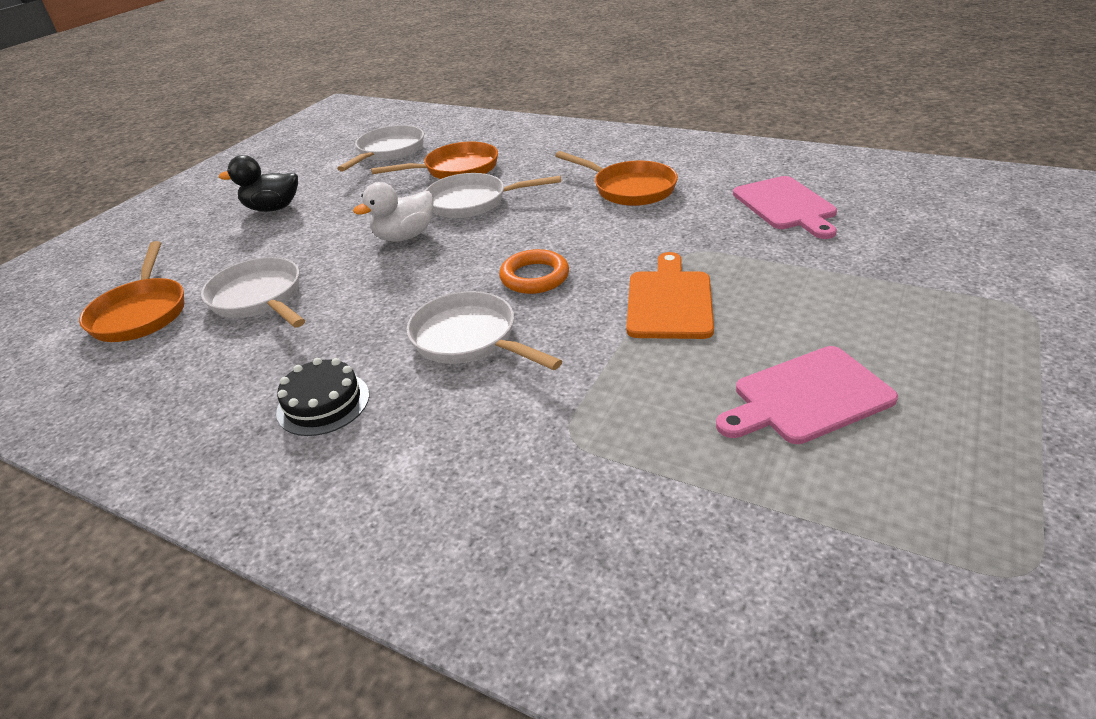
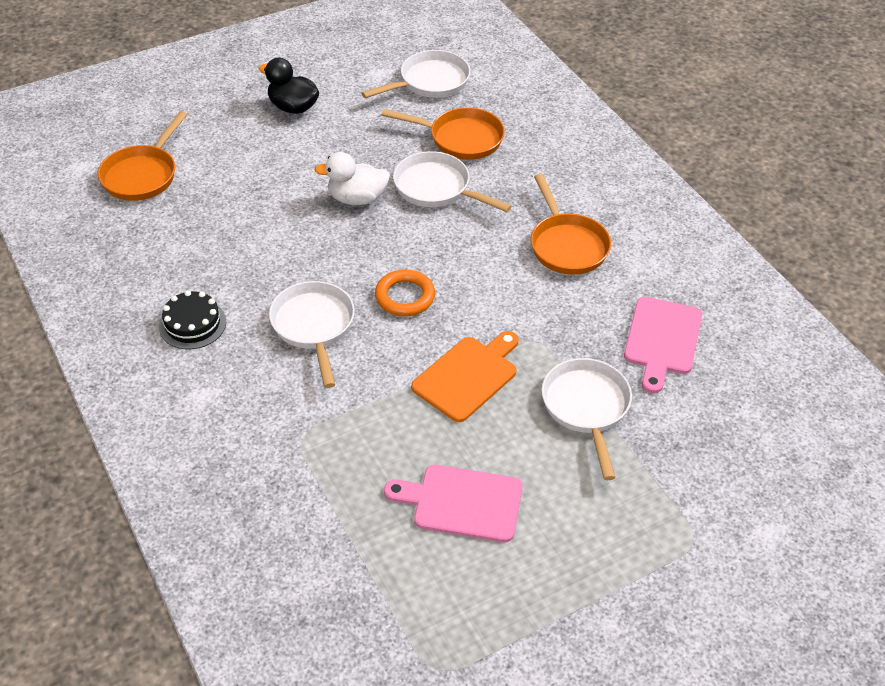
camera: 30 degrees right, 10 degrees up
(259, 298) = (219, 205): white pan -> white pan (586, 408)

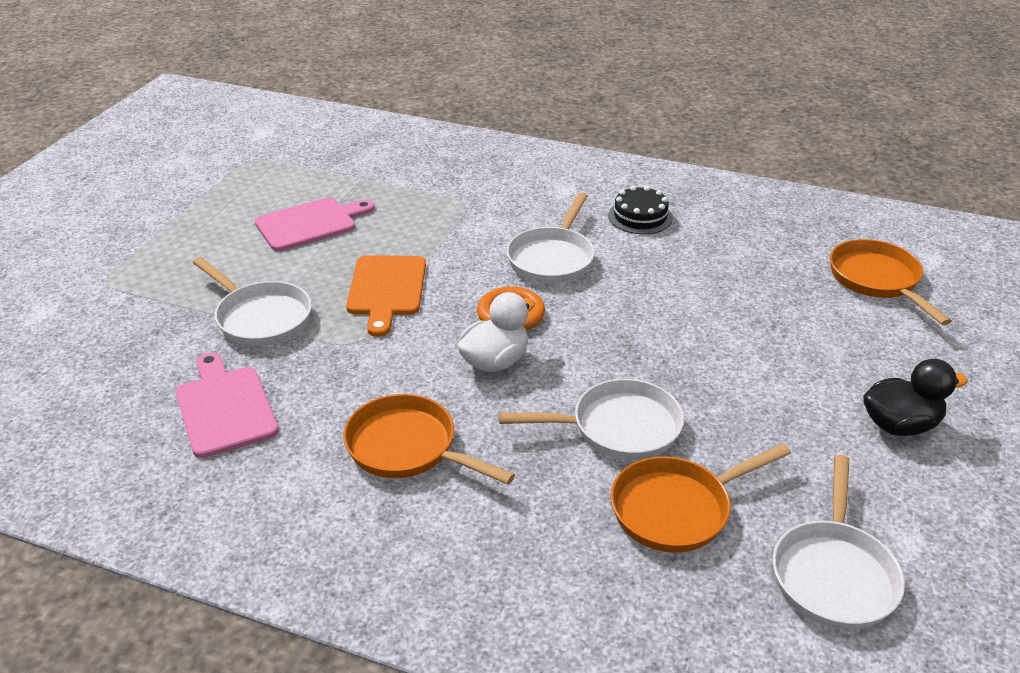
camera: 140 degrees right, 10 degrees down
(314, 326) = (552, 258): white pan -> white pan turned 75 degrees clockwise
(357, 198) = (676, 369): white duck -> white duck (495, 361)

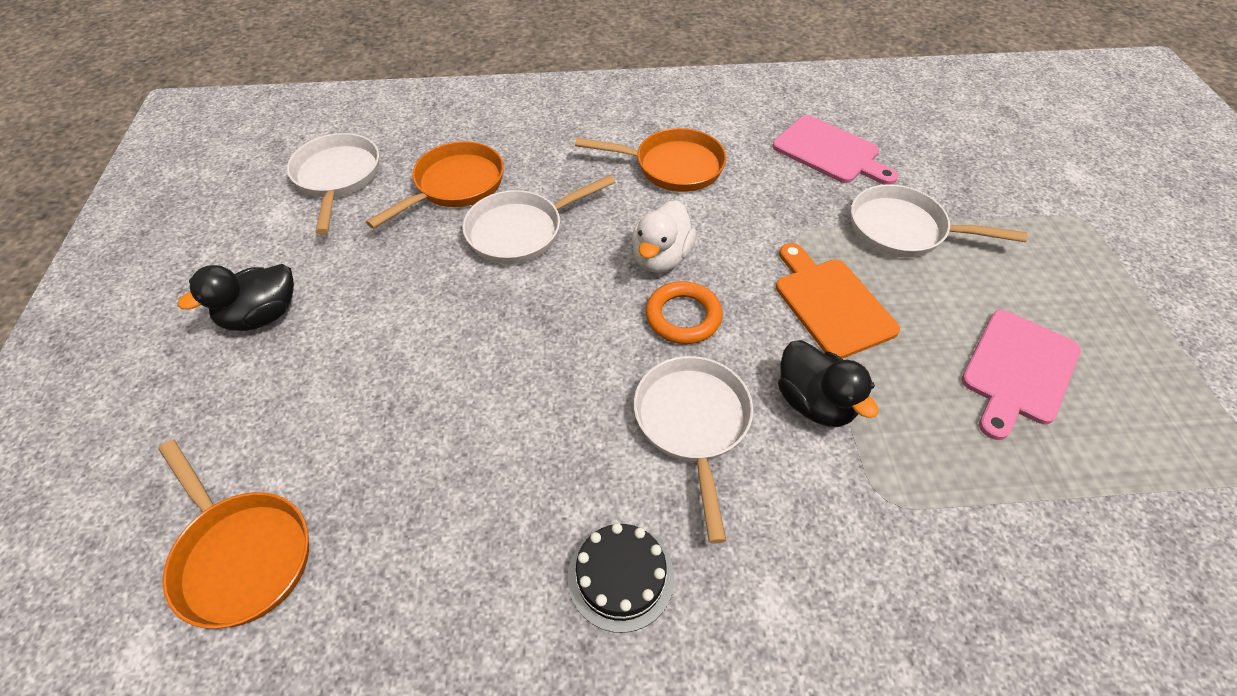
camera: 155 degrees right, 15 degrees up
(461, 246) = (814, 402): none -> black duck

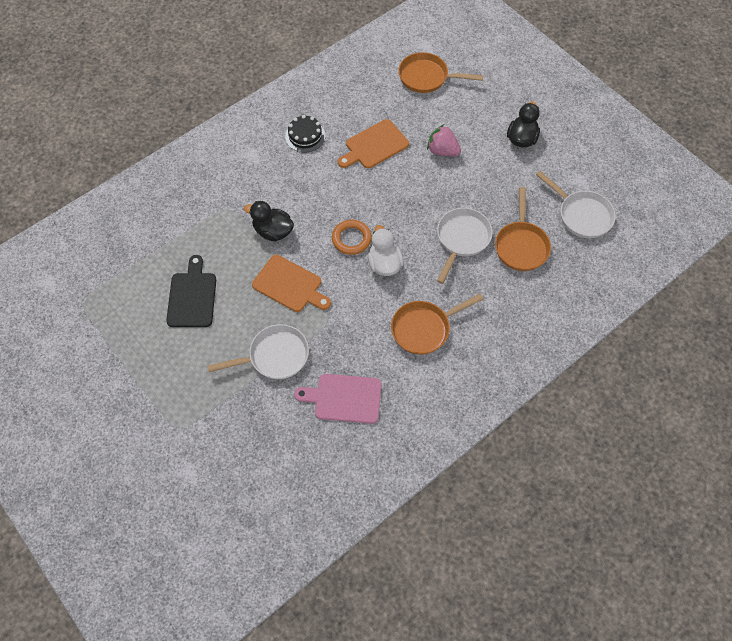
camera: 145 degrees right, 10 degrees up
(400, 372) = (442, 151): none -> pink strawberry
(502, 458) = (374, 145): none -> orange cutting board
(693, 424) = (315, 196): white pan -> none
(1017, 370) = (192, 296): pink cutting board -> black cutting board

